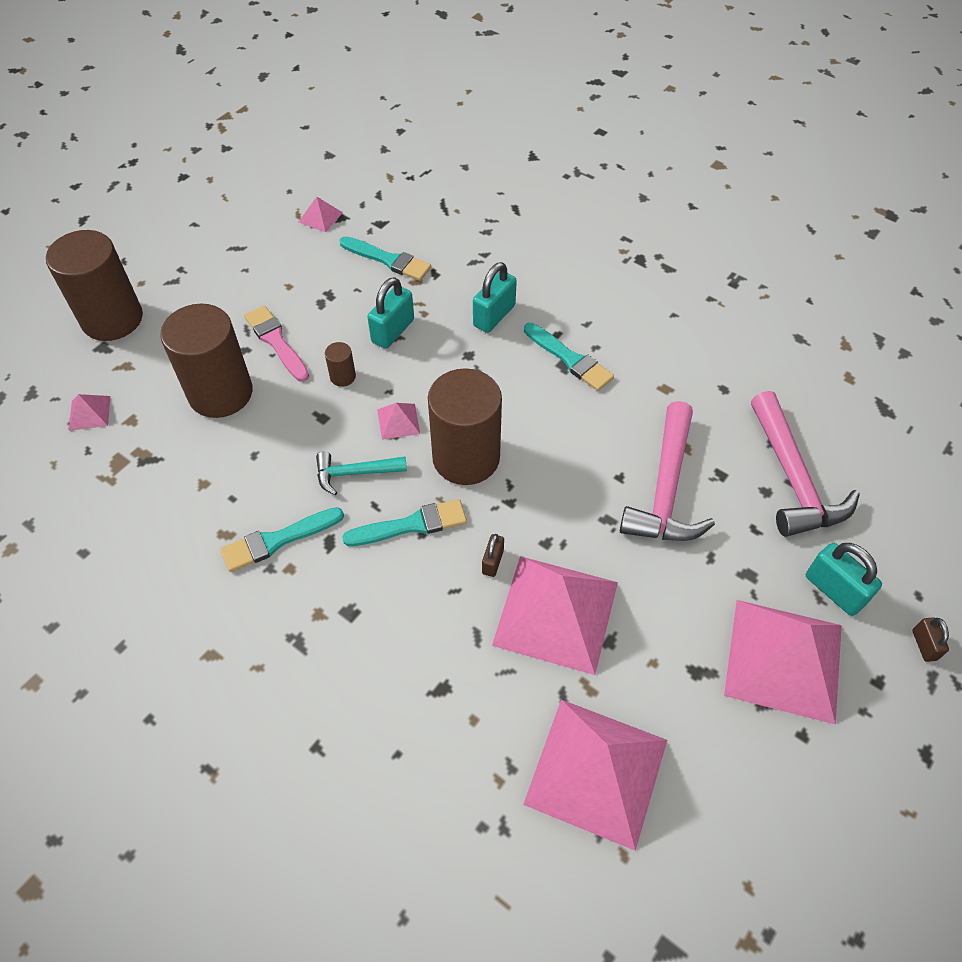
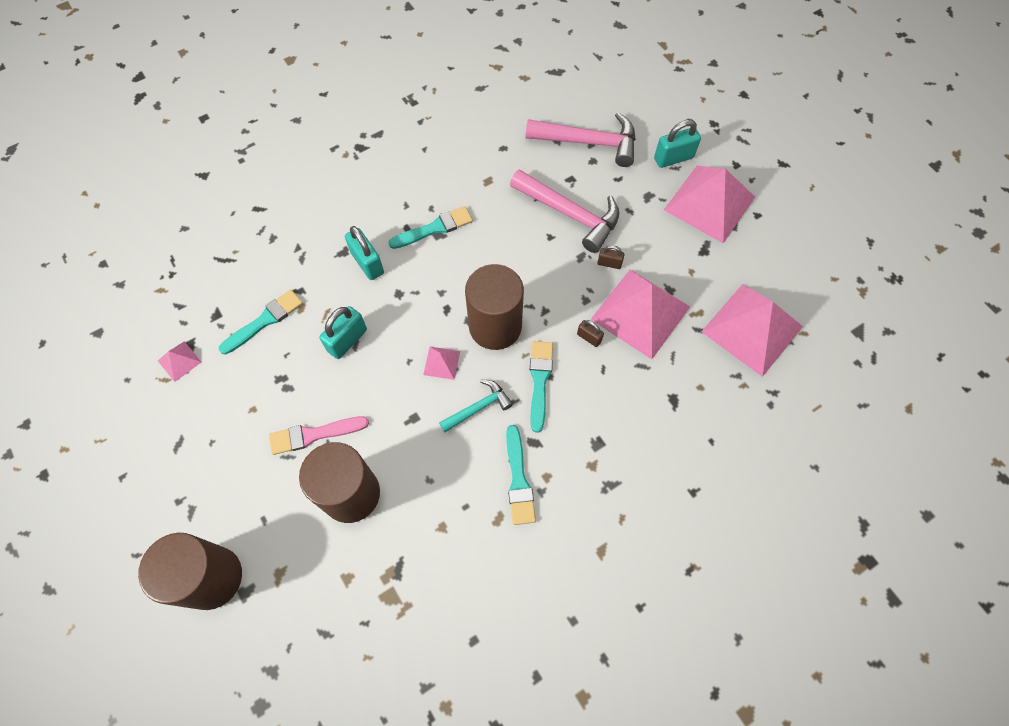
camera: 70 degrees left, 10 degrees up
(89, 413) = (321, 615): pink pyramid -> none
(343, 377) = (378, 391): brown cylinder -> none
(355, 473) = (478, 407): turquoise hammer -> turquoise hammer turned 135 degrees counterclockwise
(393, 331) = (347, 340): turquoise padlock -> turquoise padlock turned 75 degrees clockwise
(924, 645) = (720, 133): brown padlock -> brown padlock (609, 263)

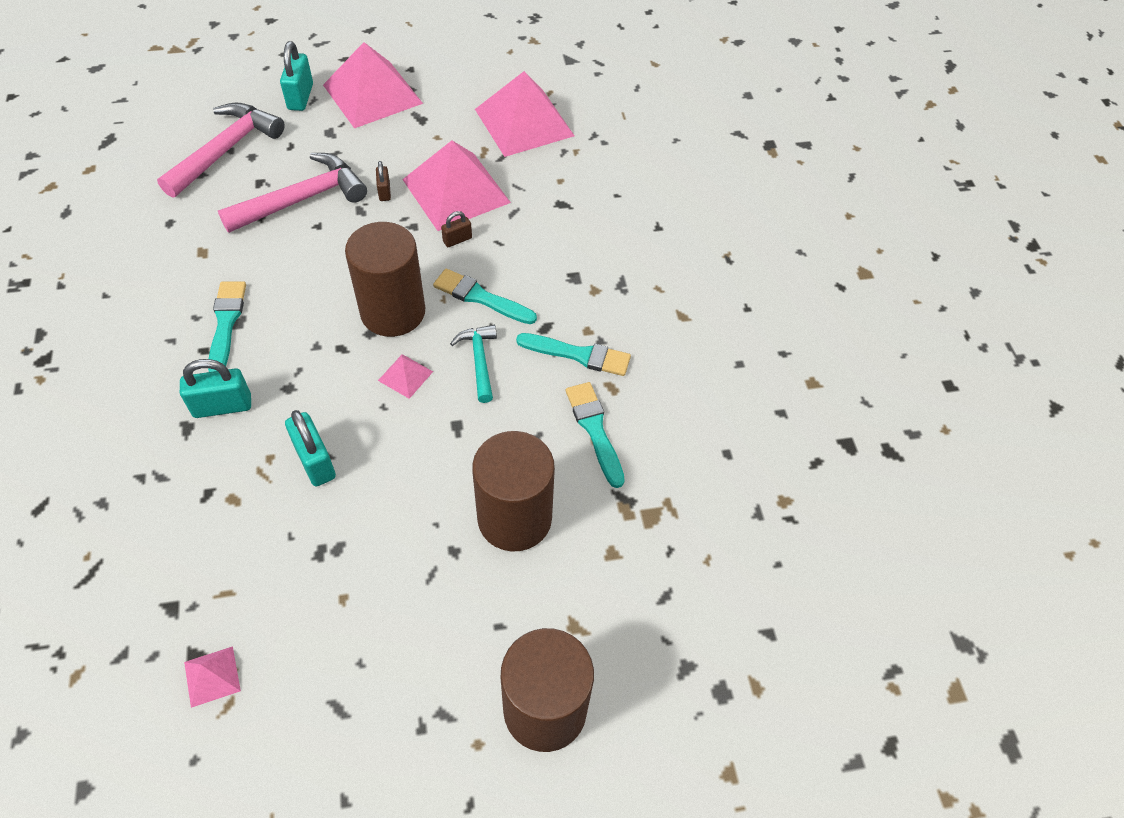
camera: 70 degrees left, 10 degrees down
(264, 321) = (223, 548): turquoise brush -> turquoise brush (594, 429)
(314, 435) = (419, 536): pink brush -> none
(609, 263) = (384, 192): brown padlock -> brown padlock turned 45 degrees counterclockwise

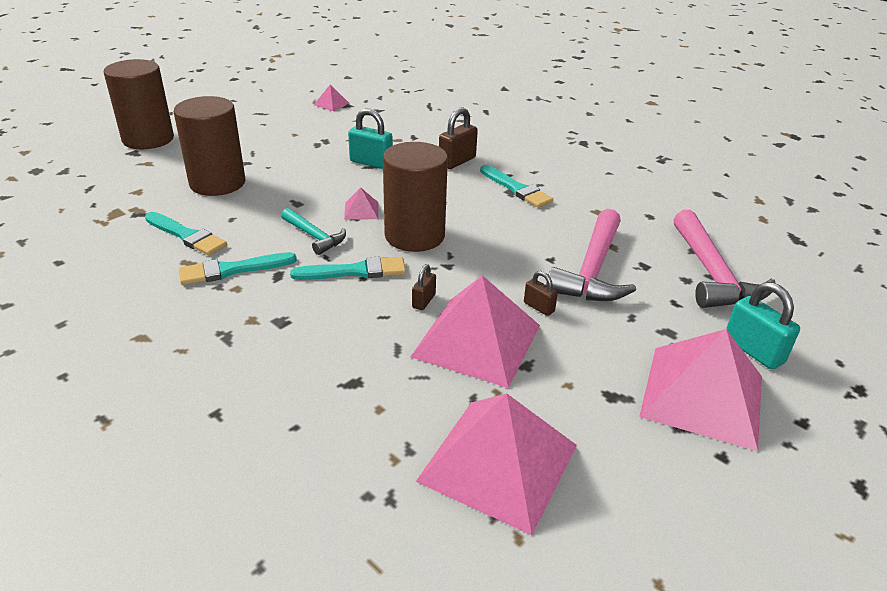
camera: 145 degrees right, 20 degrees down
(222, 406) = (457, 161): turquoise padlock -> brown padlock

